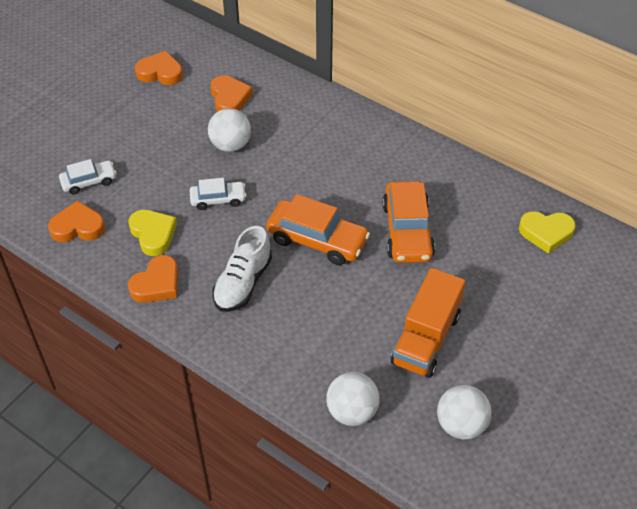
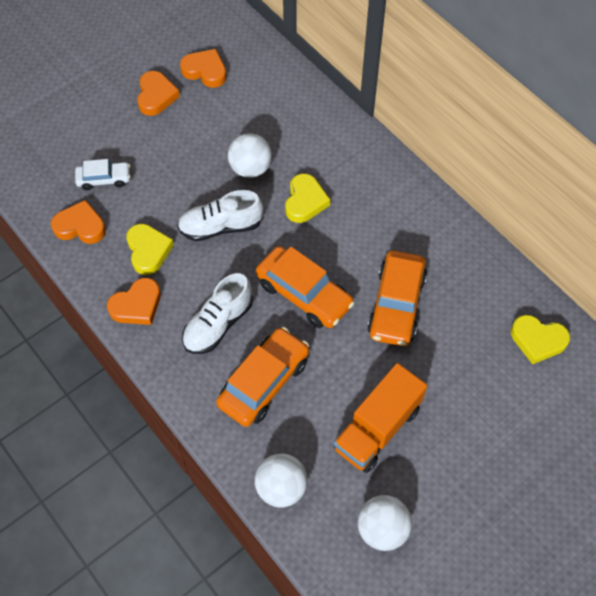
camera: 15 degrees right, 10 degrees up
(218, 199) = (221, 227): white car -> white shoe
(229, 98) = (264, 115): orange heart -> orange heart (156, 96)
(292, 162) = (305, 201): none -> yellow heart
(304, 323) = (264, 382): none -> orange car

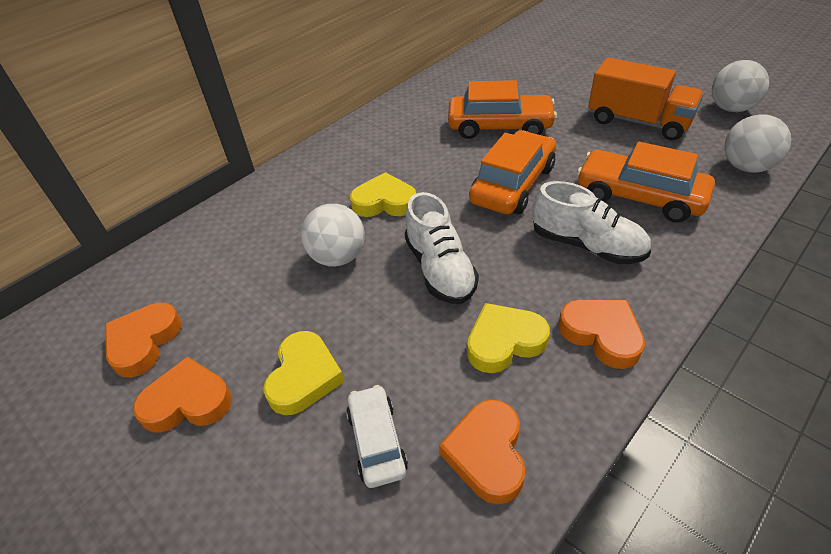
camera: 95 degrees left, 15 degrees down
(537, 340) = (502, 60): yellow heart -> yellow heart (304, 377)

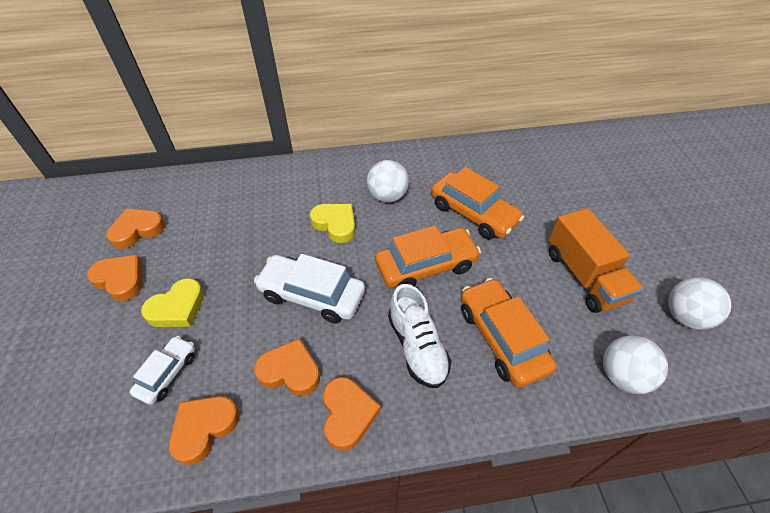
camera: 35 degrees right, 5 degrees up
(338, 257) = (270, 245): white ball -> white ball (387, 196)
(440, 269) = (312, 295): white shoe -> white car
(504, 341) = (290, 371): yellow heart -> orange heart

